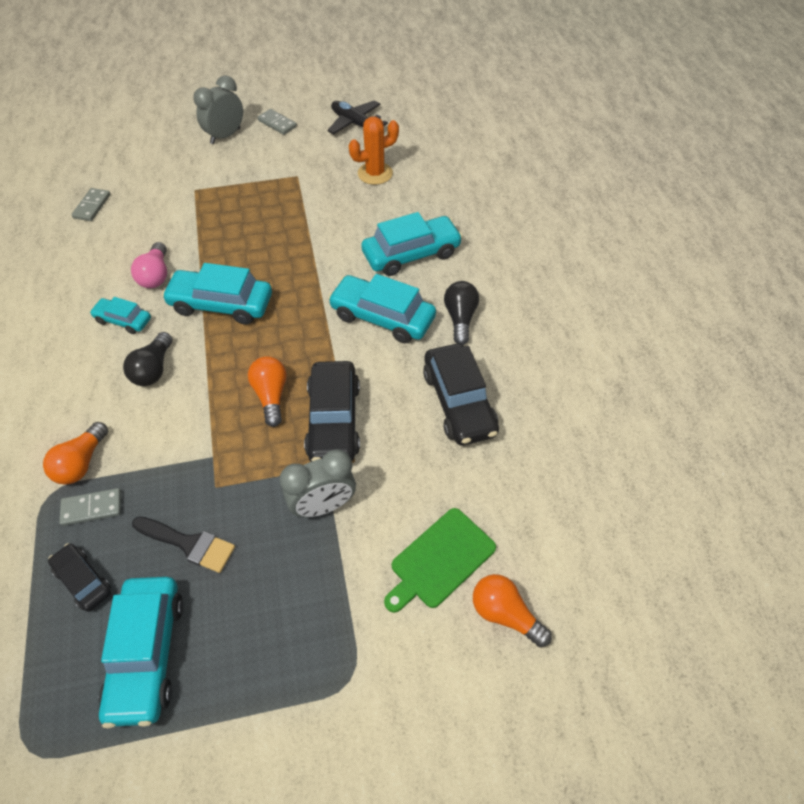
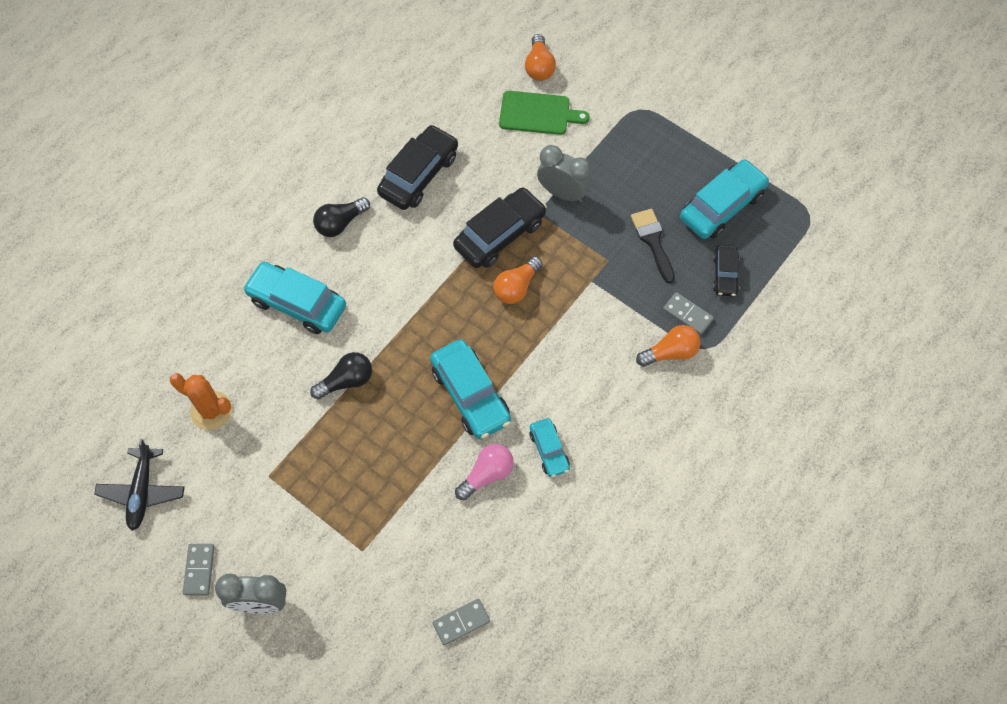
camera: 130 degrees left, 10 degrees up
(153, 369) = (567, 383): black light bulb -> black light bulb (346, 381)
(382, 317) = (383, 273): turquoise car -> none

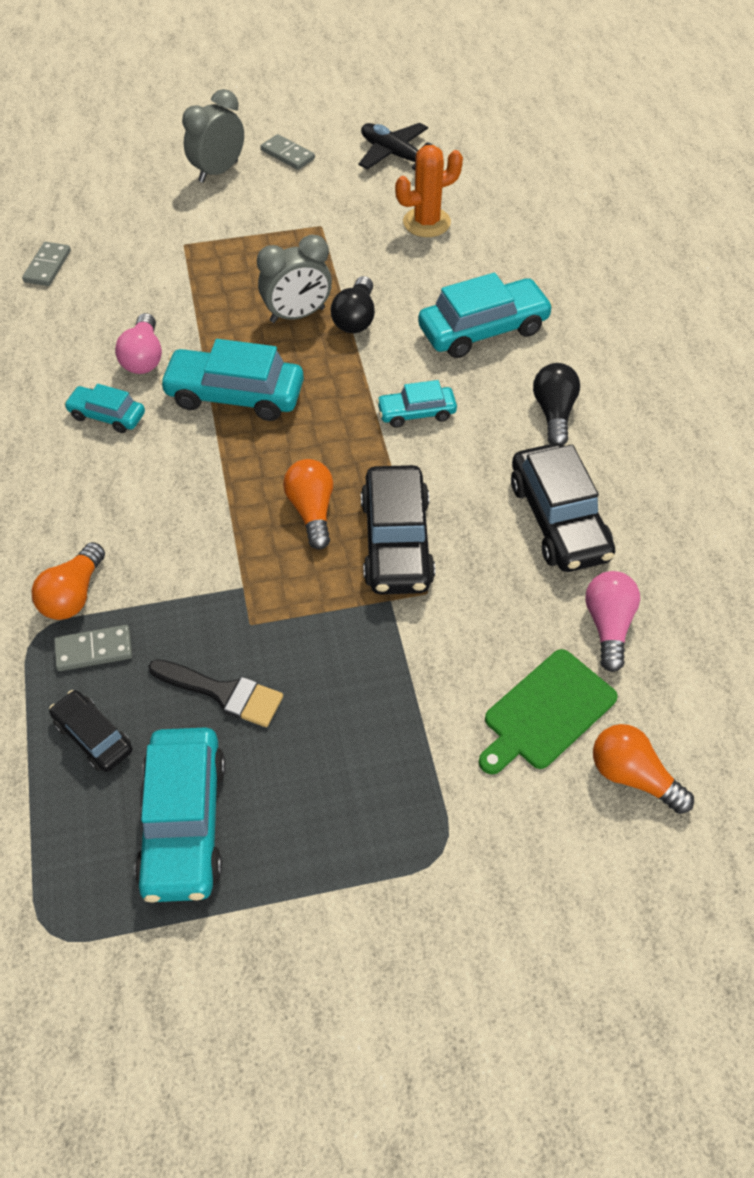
camera: 130 degrees right, 10 degrees down
(400, 290) = (416, 413): none -> turquoise car
(467, 117) = (608, 626): none -> pink light bulb
(562, 193) = (391, 647): grey clock -> grey clock (297, 315)

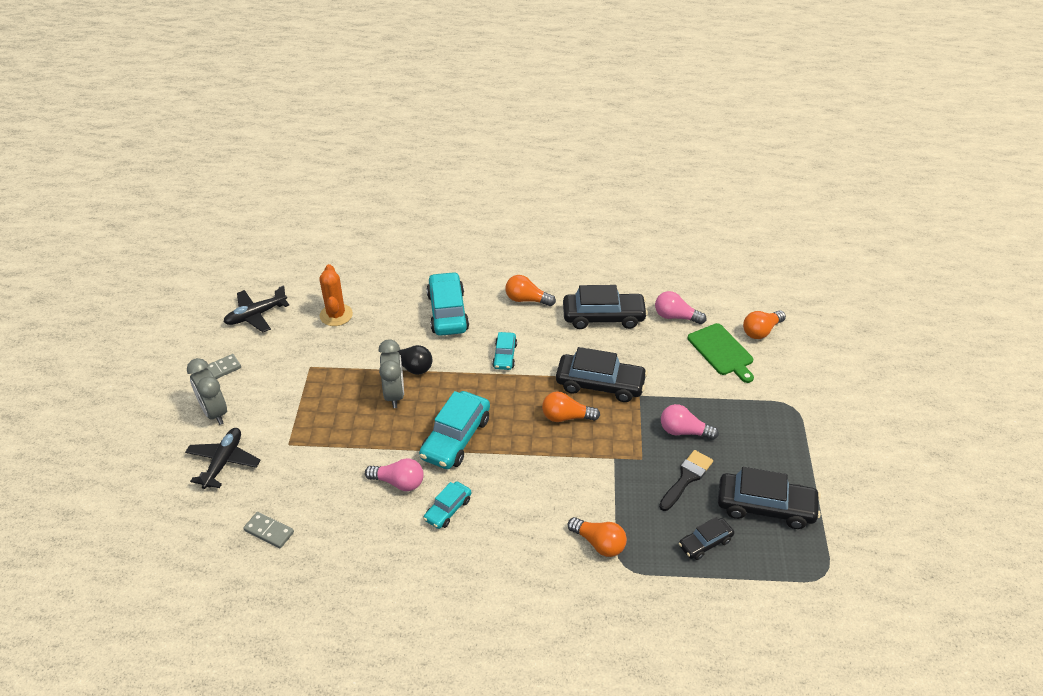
camera: 75 degrees left, 10 degrees down
(94, 650) = (644, 536): grey domino -> none
(143, 201) = (223, 462): none -> black plane
(184, 822) = (765, 507): turquoise car -> black car
(326, 676) = (684, 431): none -> pink light bulb
(554, 413) = (527, 300): black light bulb -> orange light bulb

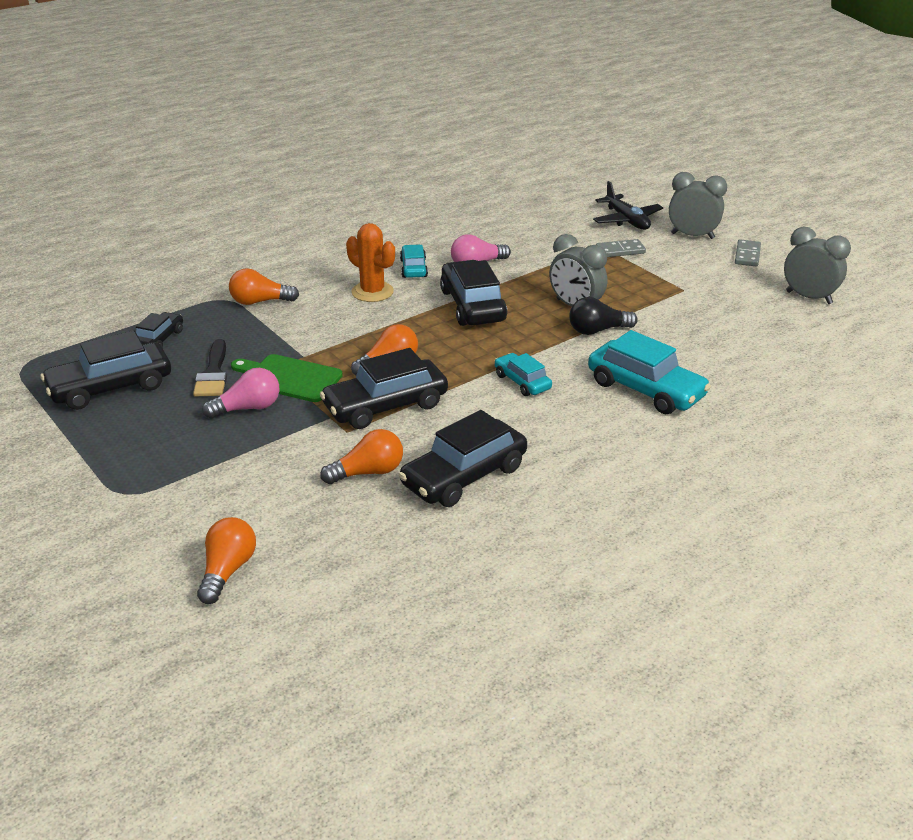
camera: 140 degrees right, 10 degrees down
(256, 315) = (809, 297): black plane -> grey clock
(269, 531) = (527, 210): grey domino -> grey domino (620, 251)
(336, 315) = (744, 332): orange cactus -> orange cactus (372, 292)
(455, 438) = (472, 305): turquoise car -> black car
(527, 300) = (582, 447): orange light bulb -> orange light bulb (368, 472)
(675, 317) = (369, 526): pink light bulb -> none
(721, 351) = (267, 513): green cutting board -> green cutting board (289, 378)

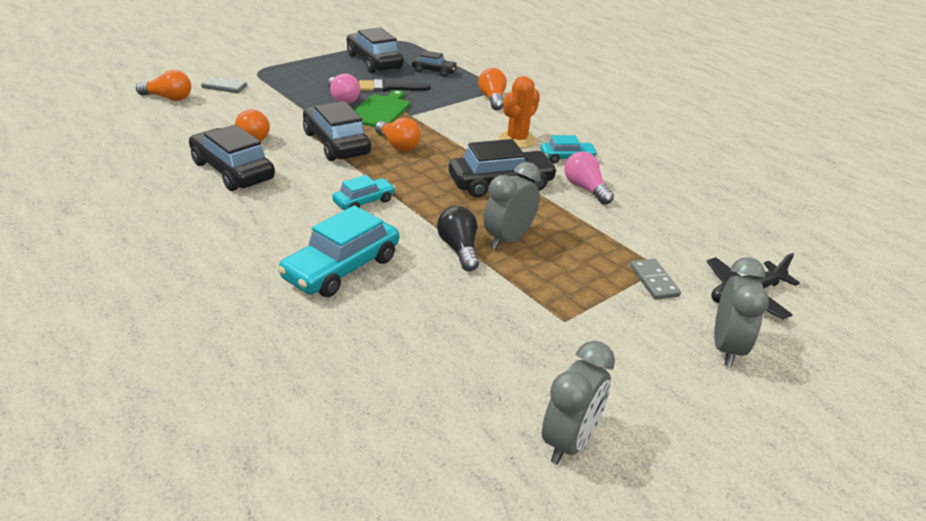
camera: 85 degrees right, 0 degrees up
(747, 255) = (687, 396): grey domino -> grey domino (224, 87)

